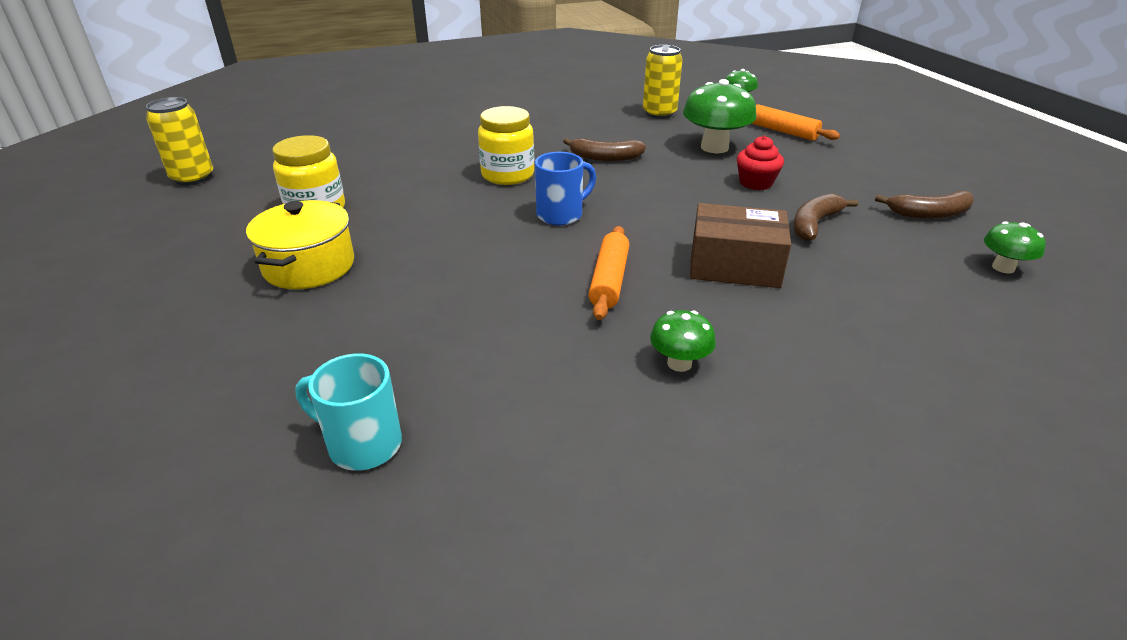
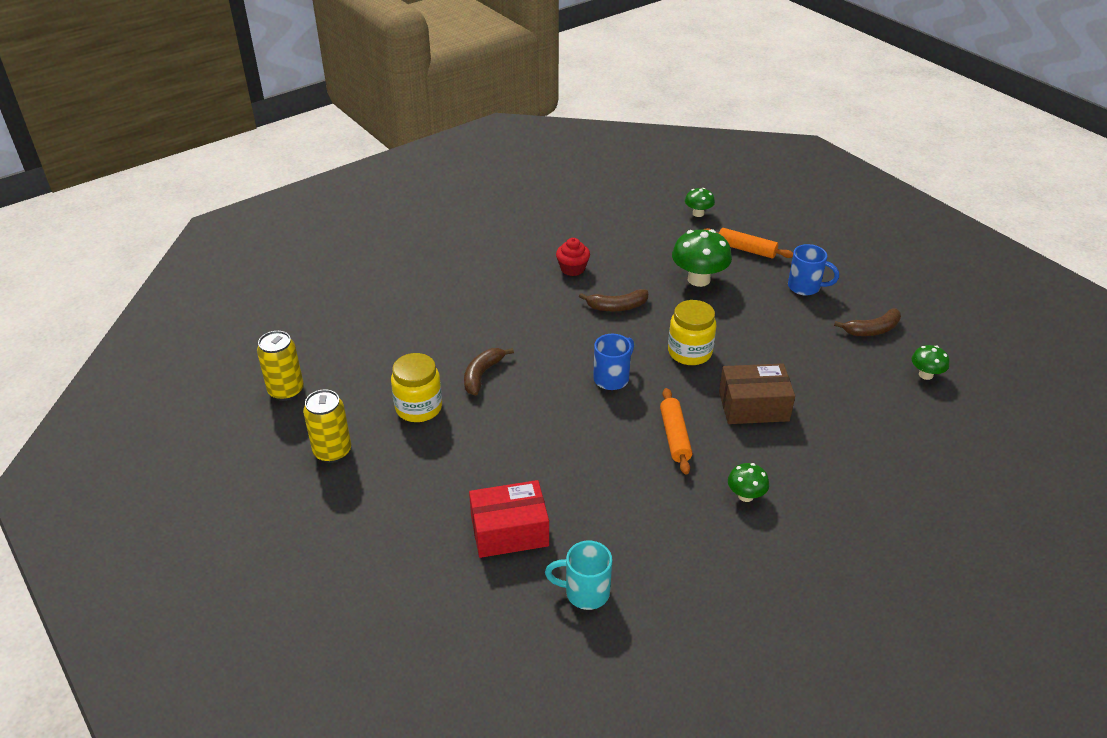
camera: 15 degrees left, 5 degrees up
(309, 266) = (454, 465): yellow pot -> none
(317, 346) = (509, 531): none -> red box
(507, 175) = (549, 341): yellow jar -> yellow jar (689, 352)
(659, 113) = (638, 241): yellow can -> yellow can (332, 451)
(755, 183) = (743, 317): red cupcake -> red cupcake (572, 269)
(814, 224) = (796, 355): brown banana -> brown banana (482, 375)
(846, 167) = (805, 287): none -> blue mug

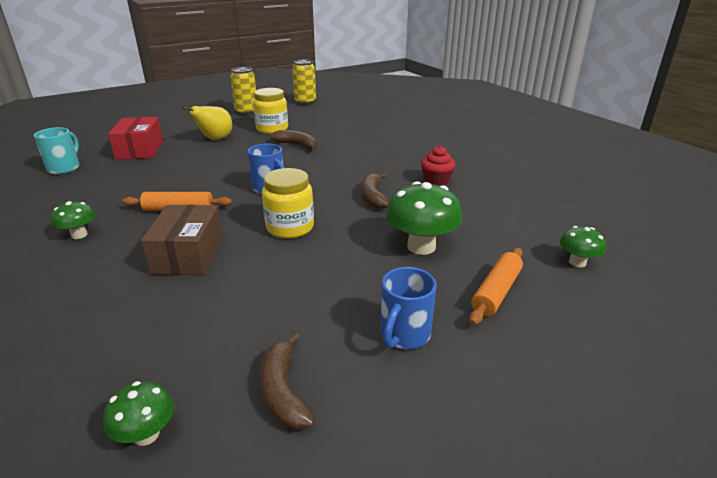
camera: 95 degrees right, 10 degrees down
(462, 459) = (215, 139): none -> yellow pear

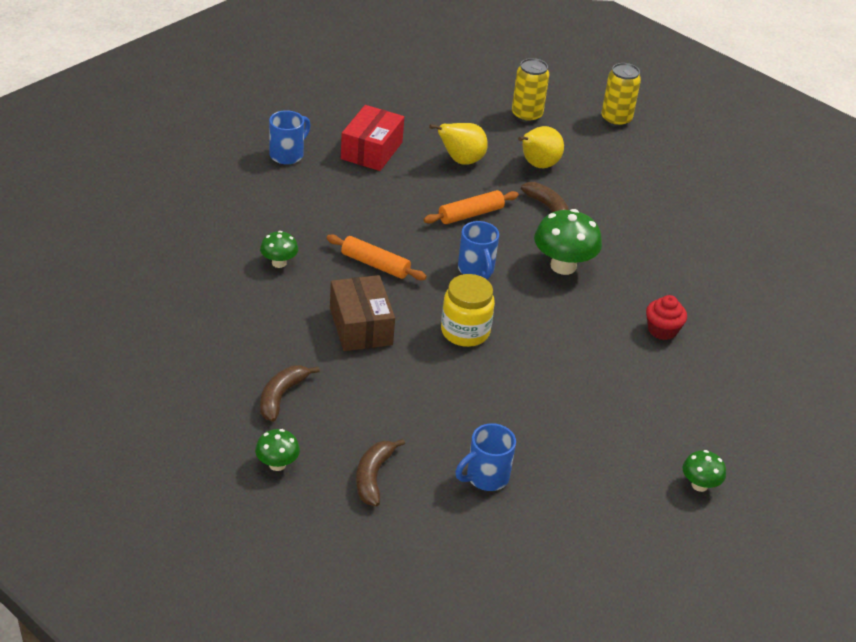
camera: 25 degrees right, 10 degrees up
(64, 168) = (287, 155): turquoise mug -> blue mug
(188, 255) = (361, 326): brown box -> brown box turned 45 degrees counterclockwise
(272, 129) = (537, 165): yellow jar -> yellow pear
(373, 197) = (573, 325): brown banana -> brown banana (281, 396)
(421, 246) = (570, 405): green mushroom -> green mushroom (563, 266)
(496, 292) = (593, 477): orange rolling pin -> orange rolling pin (471, 214)

